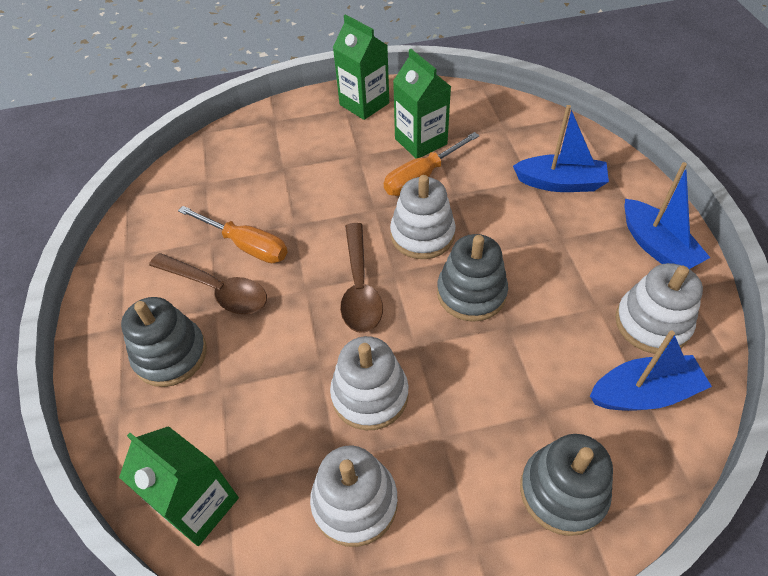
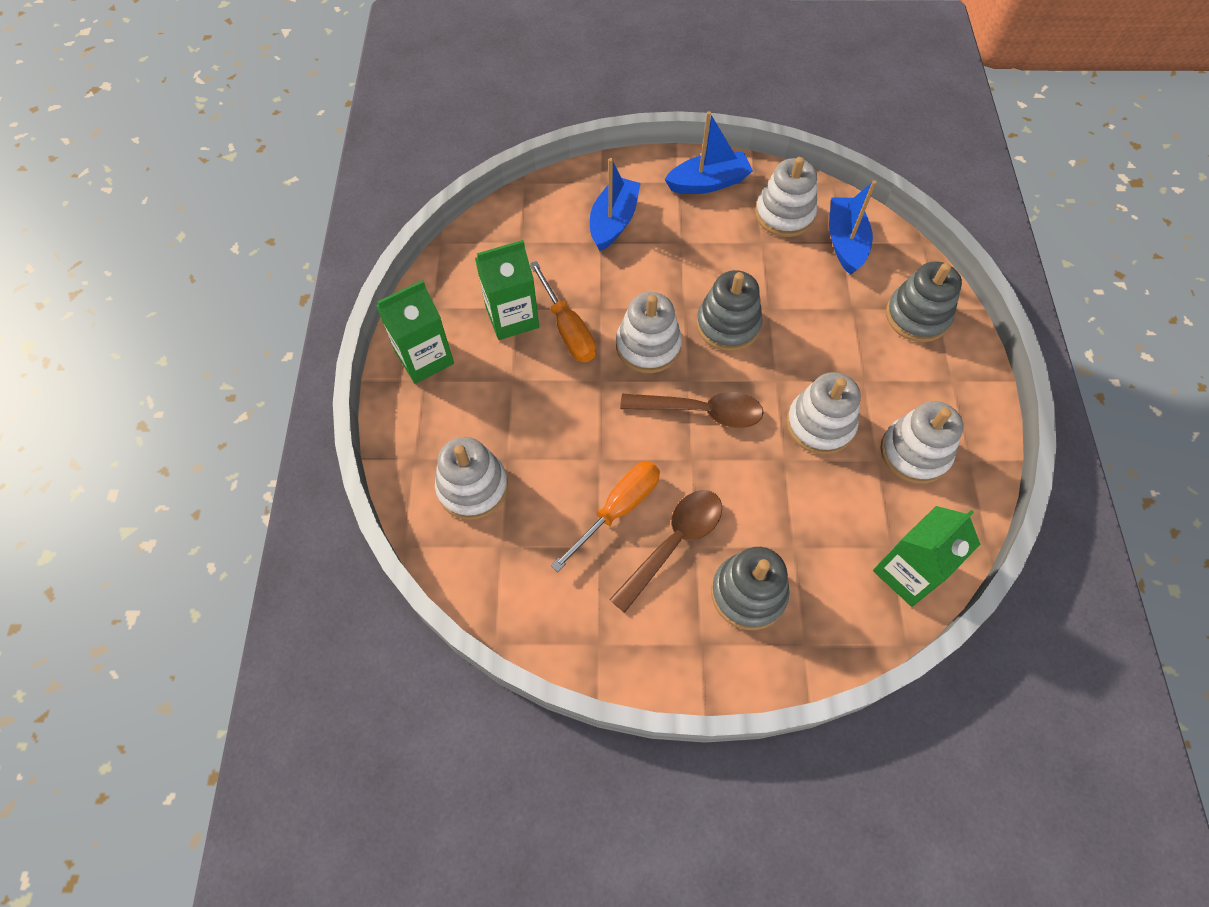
camera: 80 degrees left, 10 degrees up
(254, 155) = (473, 487): none -> white stacking toy

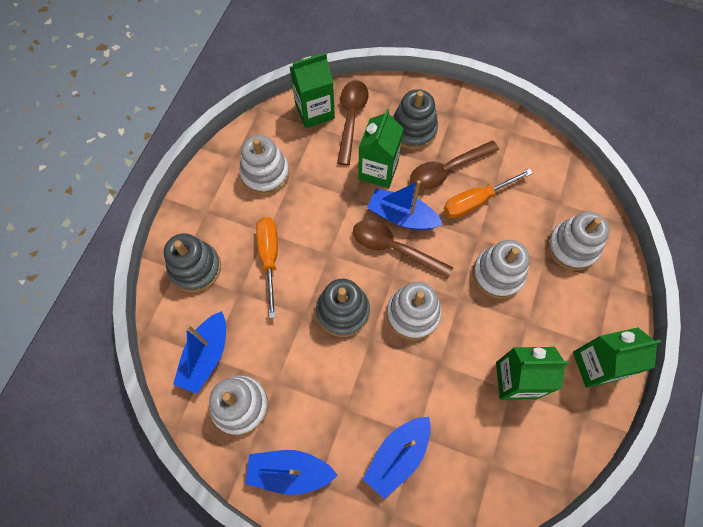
camera: 160 degrees left, 5 degrees up
(568, 329) = (472, 352): orange screwdriver -> orange screwdriver (269, 258)
(708, 455) = (402, 216): none -> blue boat
(769, 509) = (378, 170): none -> green carton
(820, 424) = (316, 212): white stacking toy -> white stacking toy (498, 274)
(848, 580) = (351, 118): none -> brown spoon

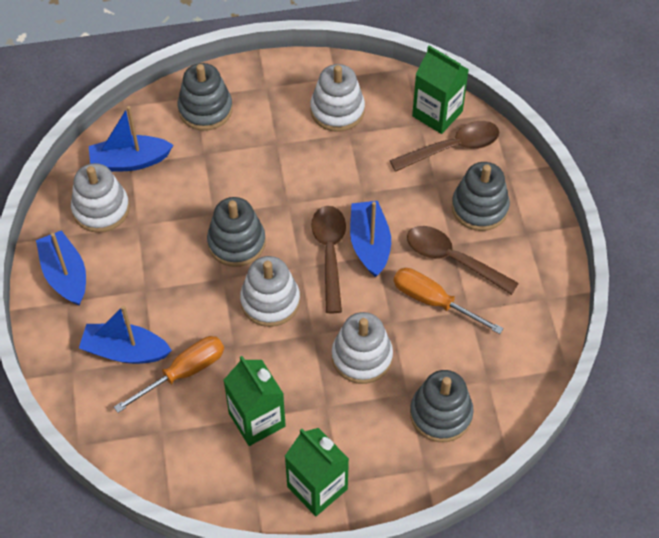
camera: 60 degrees right, 10 degrees down
(269, 258) = (252, 159): orange screwdriver -> orange screwdriver (183, 373)
(378, 170) = (408, 200): green carton -> none
(572, 247) = (441, 414): white stacking toy -> grey stacking toy

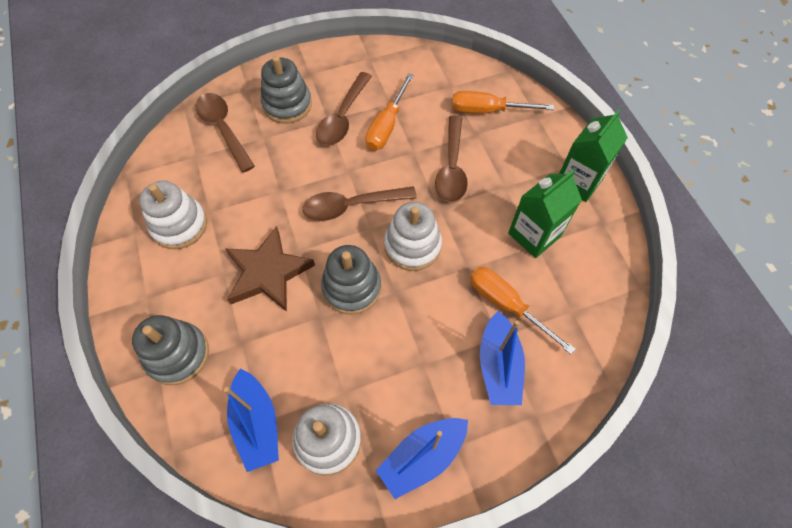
camera: 100 degrees left, 5 degrees up
(269, 177) = (268, 272): none -> brown star
(362, 357) = (451, 168): white stacking toy -> brown spoon
(370, 244) = (336, 177): blue boat -> none
(437, 114) = (184, 144): green carton -> none
(441, 414) = (488, 110): grey stacking toy -> orange screwdriver

